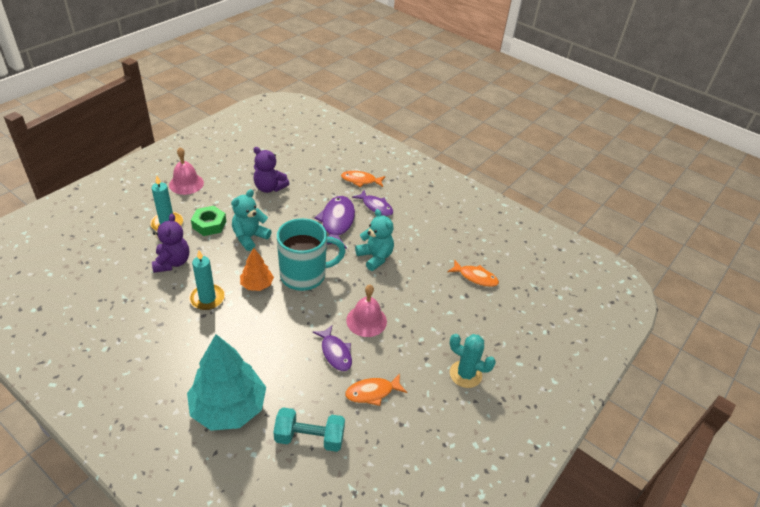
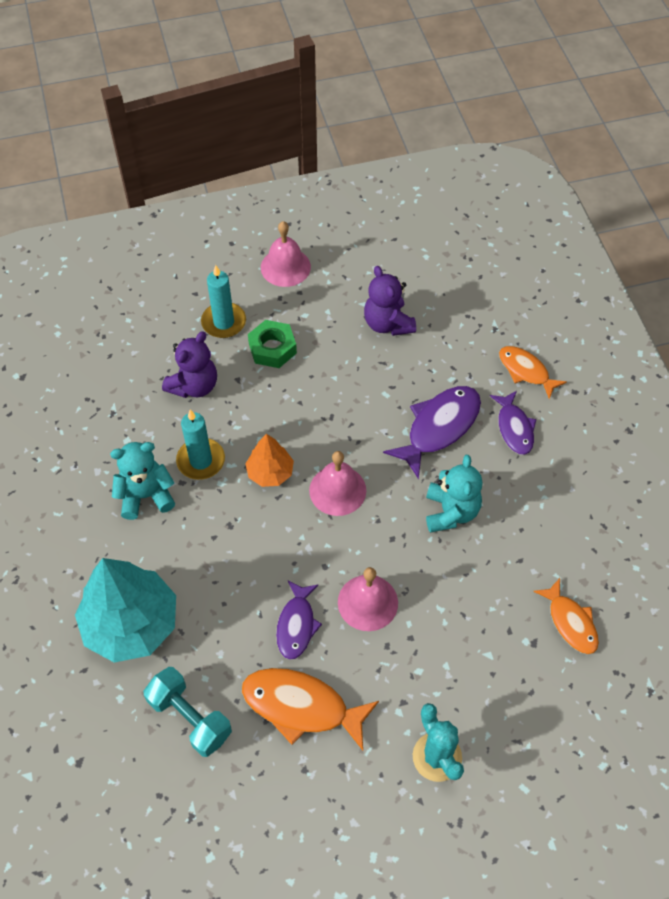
camera: 40 degrees right, 15 degrees up
(250, 237) = (309, 394): turquoise teddy bear -> turquoise teddy bear (146, 496)
(304, 275) = (337, 490): turquoise mug -> pink bell
(372, 392) = (301, 706): orange fish -> orange fish, size x1.56

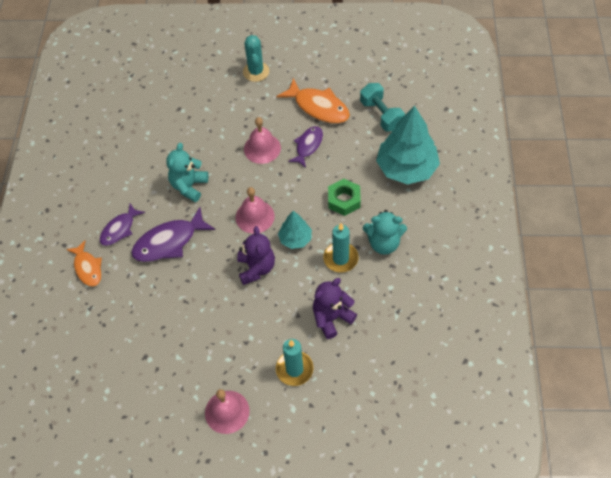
camera: 160 degrees left, 0 degrees up
(270, 472) = (295, 239): orange tree -> turquoise tree
(272, 348) = (263, 335): green nut -> green nut (344, 200)
(388, 324) = (167, 333): purple teddy bear -> purple teddy bear (256, 268)
(514, 428) = (119, 229): purple fish -> purple fish turned 150 degrees counterclockwise
(570, 622) = (153, 113): orange fish -> none

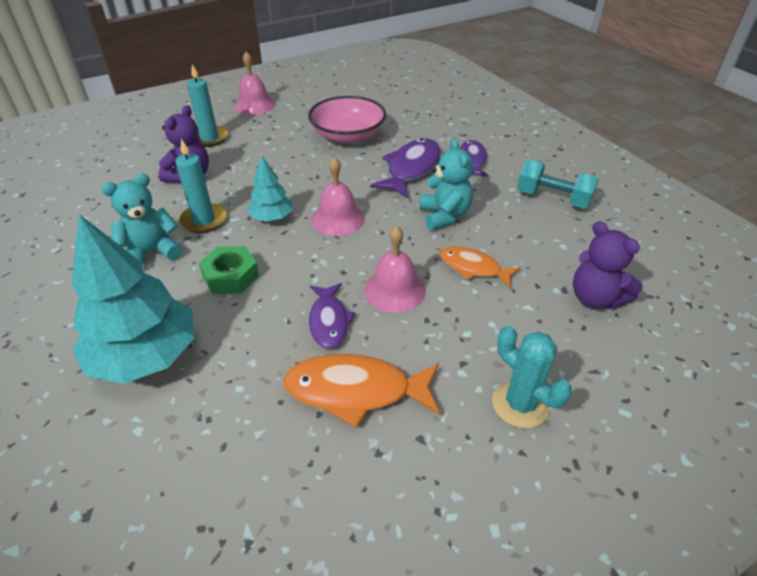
camera: 145 degrees right, 15 degrees down
(88, 268) = (464, 130): orange fish -> orange fish (473, 268)
(180, 311) = (348, 135): none -> pink bowl
(256, 268) = (299, 182): purple teddy bear -> purple teddy bear (595, 298)
(381, 115) = (228, 431): turquoise dumbbell -> turquoise dumbbell (553, 199)

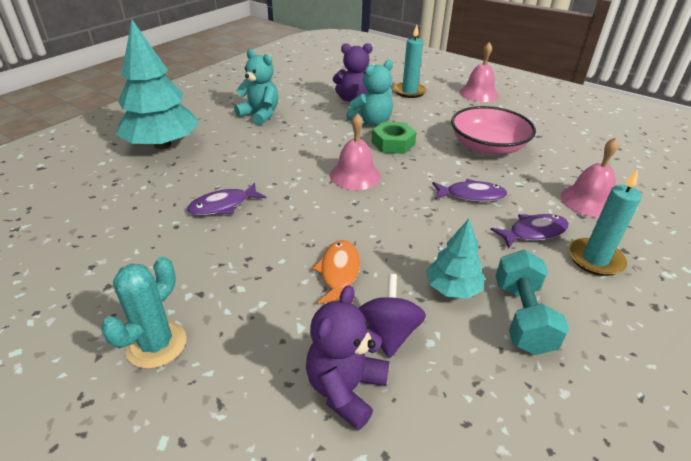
camera: 65 degrees right, 5 degrees down
(204, 220) = (307, 121): turquoise candle -> turquoise candle (595, 259)
(231, 276) = (252, 150): green nut -> green nut (393, 143)
(272, 217) = (332, 145): turquoise tree -> turquoise tree (452, 288)
(355, 391) = (151, 238): orange fish -> none
(394, 290) = (278, 230): pink bell -> pink bell (588, 201)
(411, 168) = (471, 195): purple fish -> purple fish, size x0.64
(444, 215) = (410, 234): turquoise teddy bear -> turquoise teddy bear (371, 122)
(549, 262) = (389, 333): none -> purple spinning top

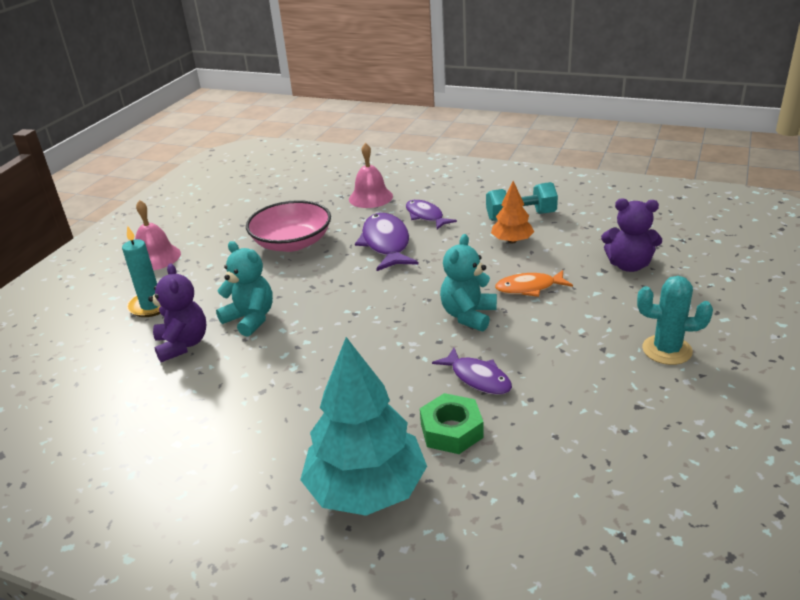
camera: 100 degrees left, 5 degrees down
(260, 115) = (245, 420): turquoise teddy bear -> turquoise teddy bear (468, 315)
(355, 175) = (379, 308): pink bell -> none
(389, 333) = (572, 258): purple spinning top -> none
(393, 143) = (301, 296): green nut -> green nut (451, 430)
(452, 288) = (512, 241): turquoise tree -> orange tree
(471, 195) = (386, 244): purple fish -> purple fish, size x1.56
(595, 259) = (445, 195): turquoise candle -> none

